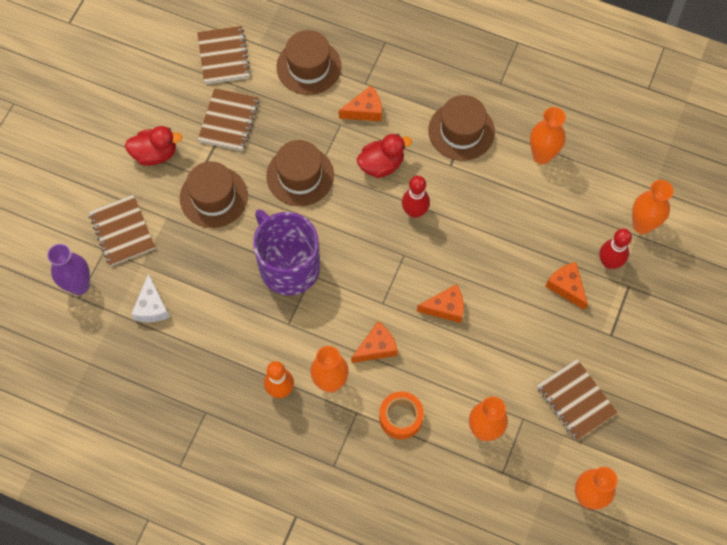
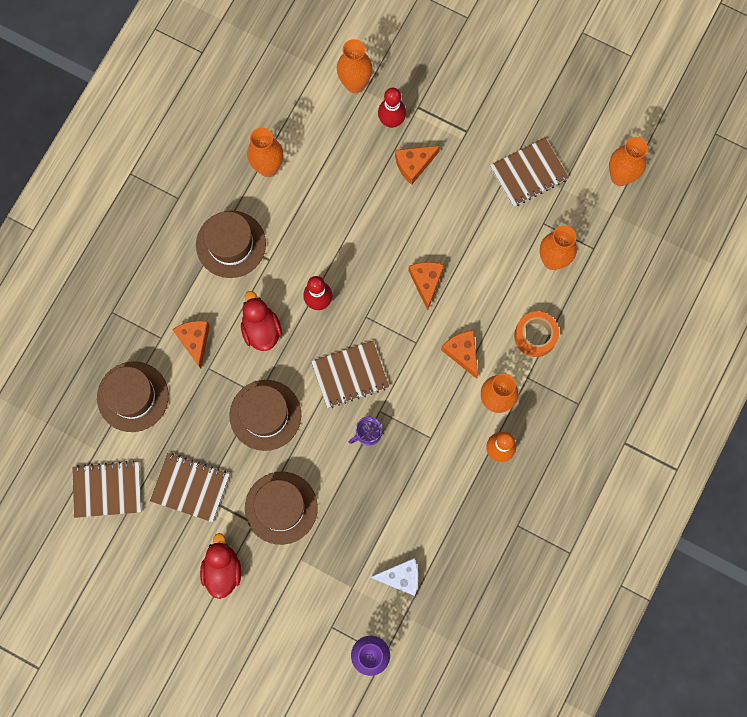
camera: 85 degrees left, 10 degrees up
(122, 231) = (312, 607): brown notebook -> brown notebook (350, 375)
(288, 266) = (368, 433): purple mug -> purple mug, size x0.40

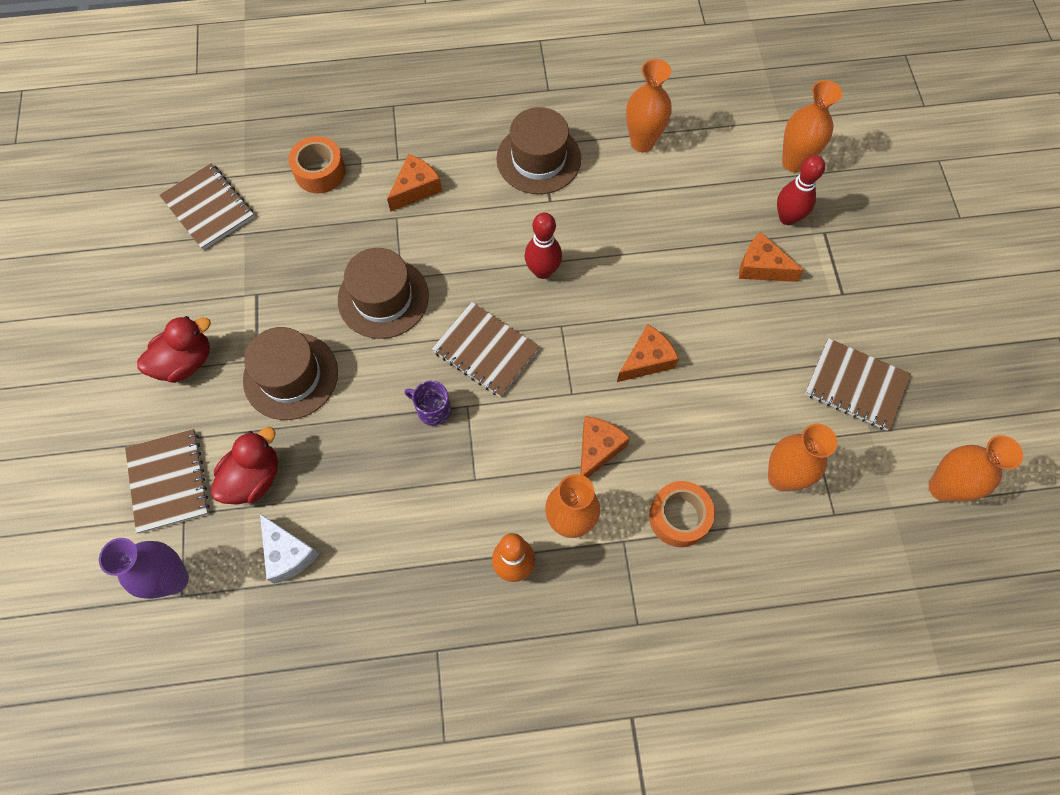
camera: 55 degrees right, 10 degrees down
(132, 396) = (320, 172): brown hat -> orange tape
(190, 487) = (258, 278): brown notebook -> brown notebook (168, 481)
(261, 329) = (472, 238): red duck -> red duck (254, 478)

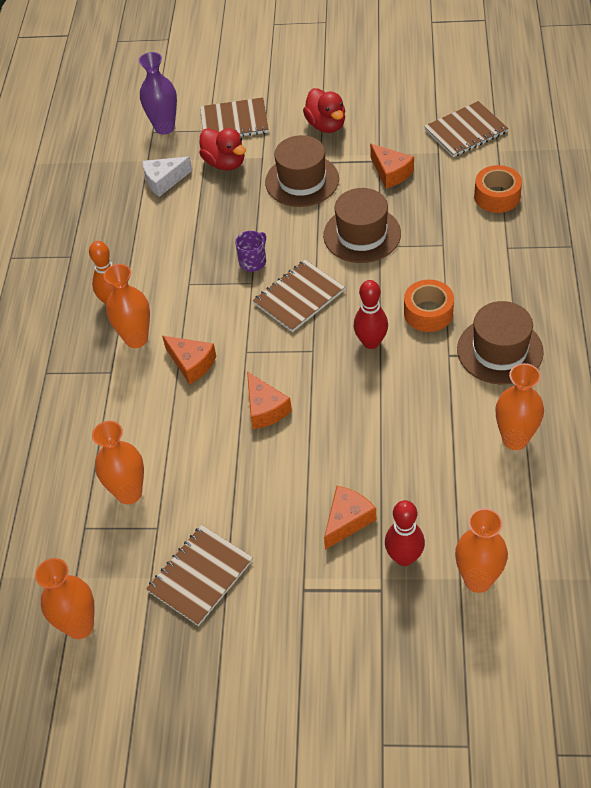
camera: 105 degrees right, 15 degrees down
(416, 188) = (472, 259): orange cheese -> orange cheese (391, 173)
(679, 517) = (118, 411): orange tape -> orange tape (428, 313)

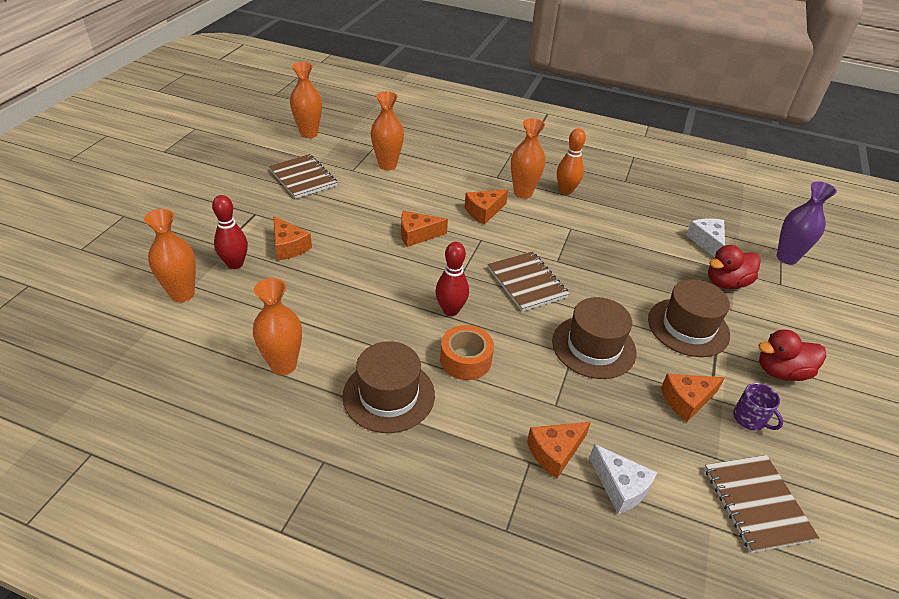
camera: 100 degrees right, 10 degrees down
(234, 121) = (793, 304): brown notebook -> none
(253, 261) = (583, 267): purple mug -> purple mug (750, 419)
(489, 235) = (555, 452): none -> orange cheese
(497, 196) = (620, 487): orange tape -> white cheese

